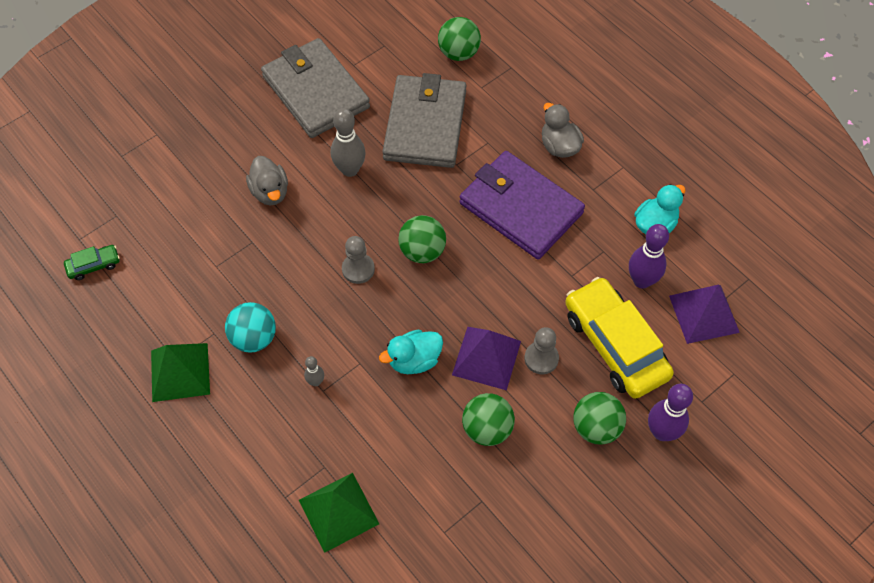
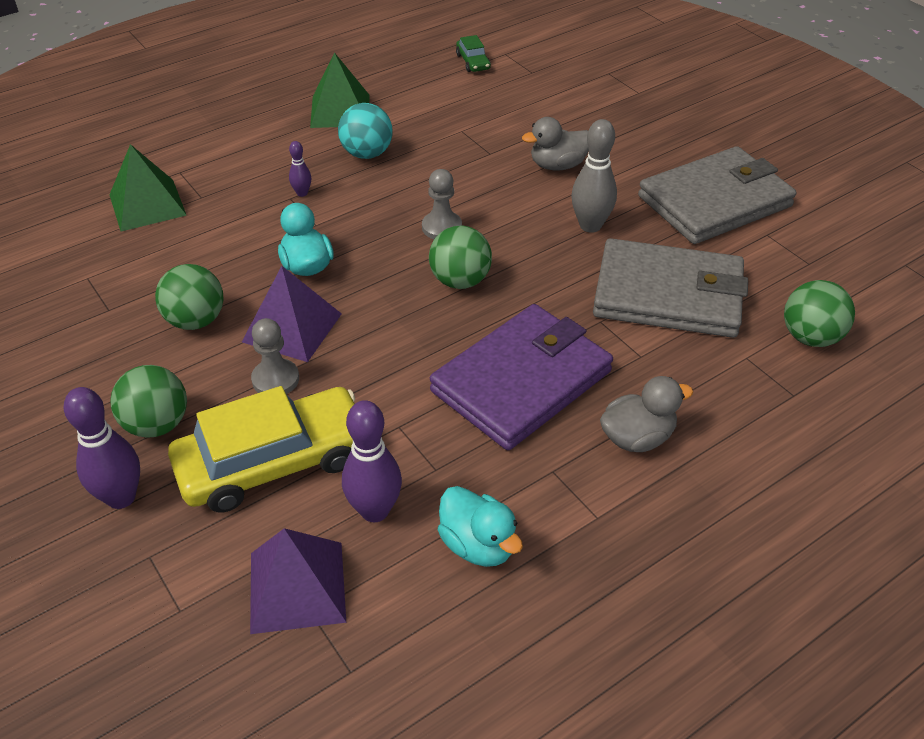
camera: 95 degrees right, 15 degrees down
(316, 382) = (302, 193): grey bowling pin -> purple bowling pin

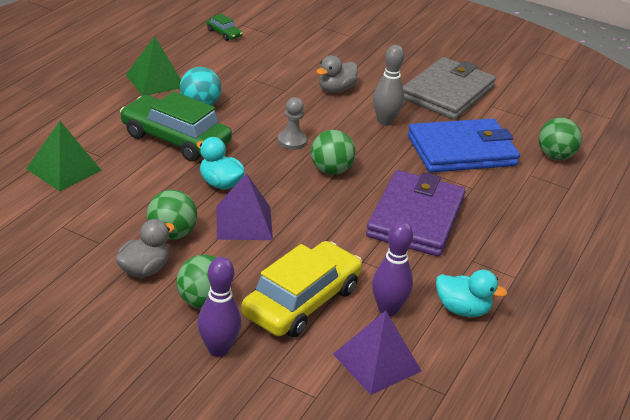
camera: 30 degrees left, 10 degrees down
(275, 379) = (260, 255): grey pawn -> none
(302, 193) = (175, 139): purple bowling pin -> green car
(637, 437) = (504, 231): grey duck -> grey duck (144, 269)
(668, 295) = (462, 151): grey wallet -> blue wallet

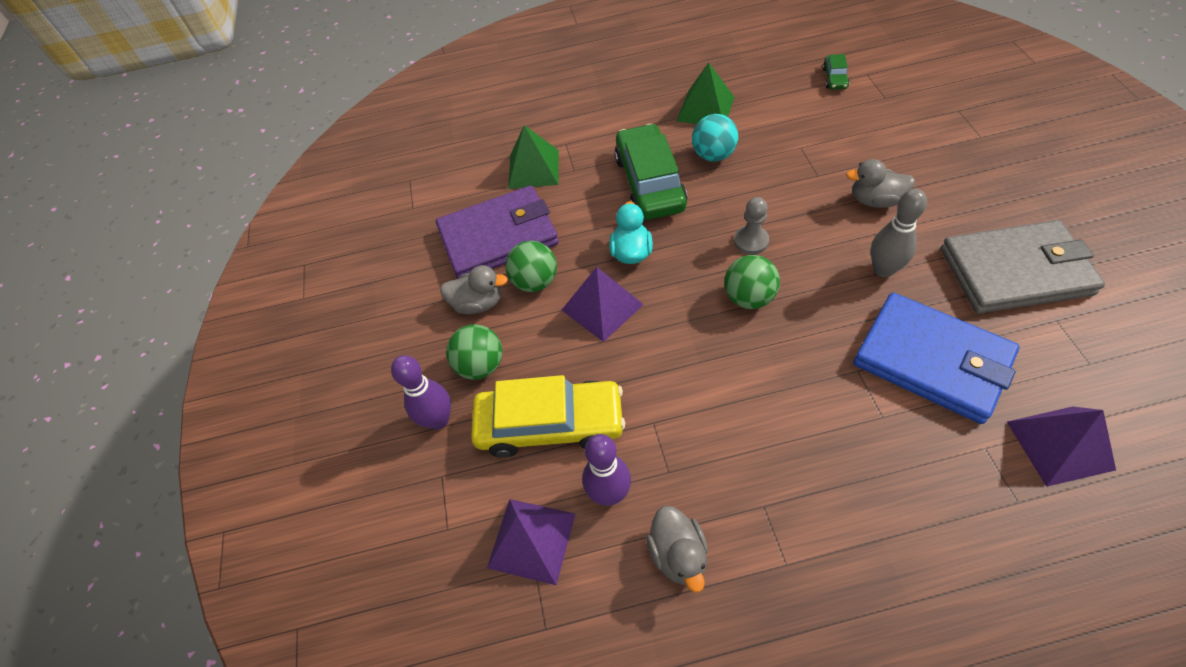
camera: 60 degrees right, 20 degrees up
(416, 218) = (767, 410): purple wallet -> purple wallet (498, 237)
(462, 309) = (678, 554): turquoise duck -> grey duck
(555, 156) = (1060, 445): green ball -> purple pyramid

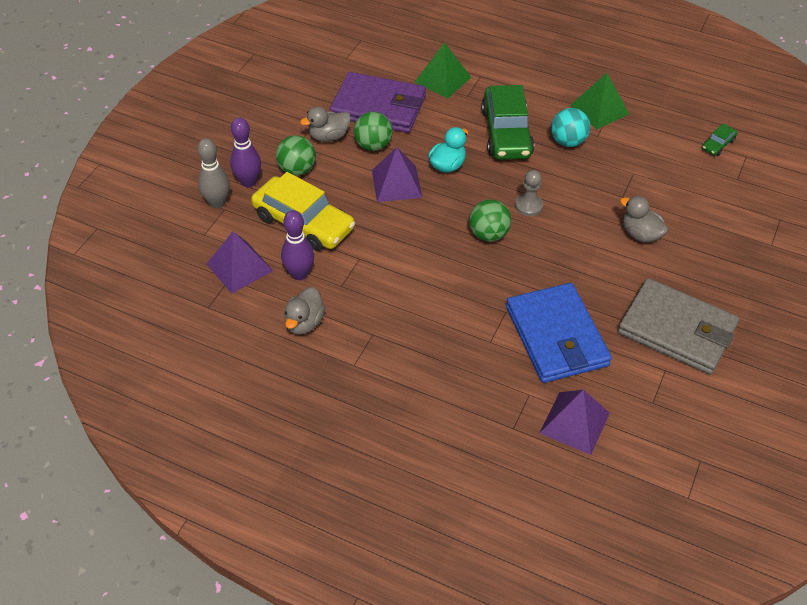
camera: 30 degrees right, 5 degrees down
(478, 303) = (329, 136): grey duck -> grey duck turned 120 degrees clockwise
(650, 183) = (506, 133): green car -> green car turned 150 degrees clockwise
(883, 270) = (592, 274): grey bowling pin -> grey bowling pin (217, 203)

